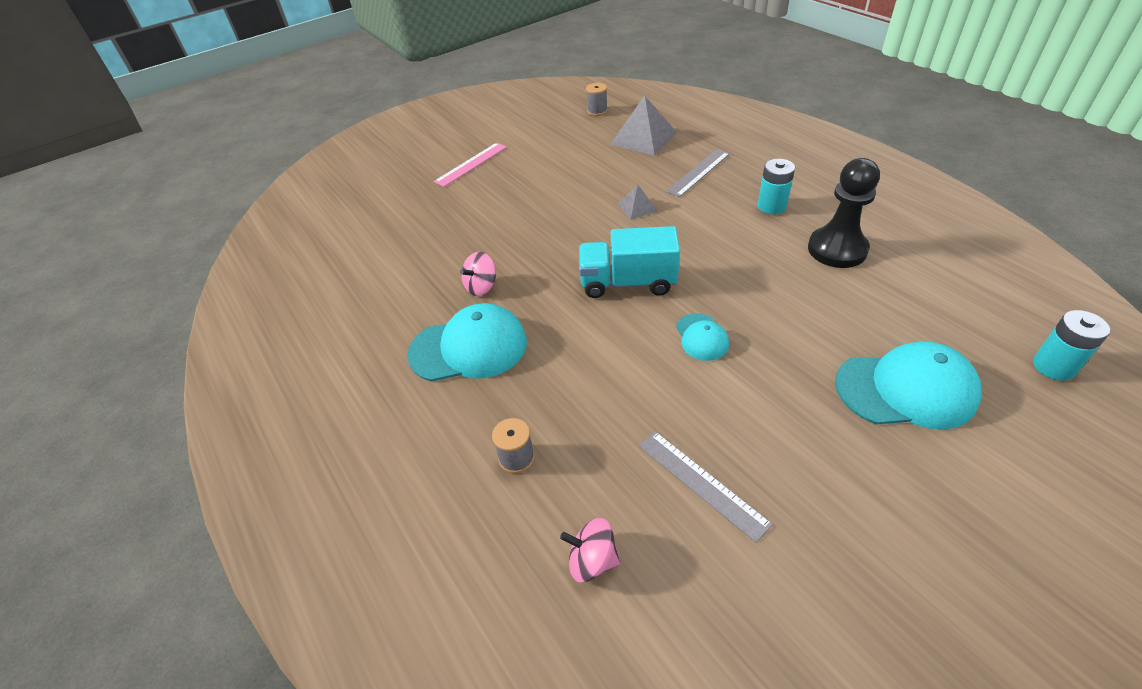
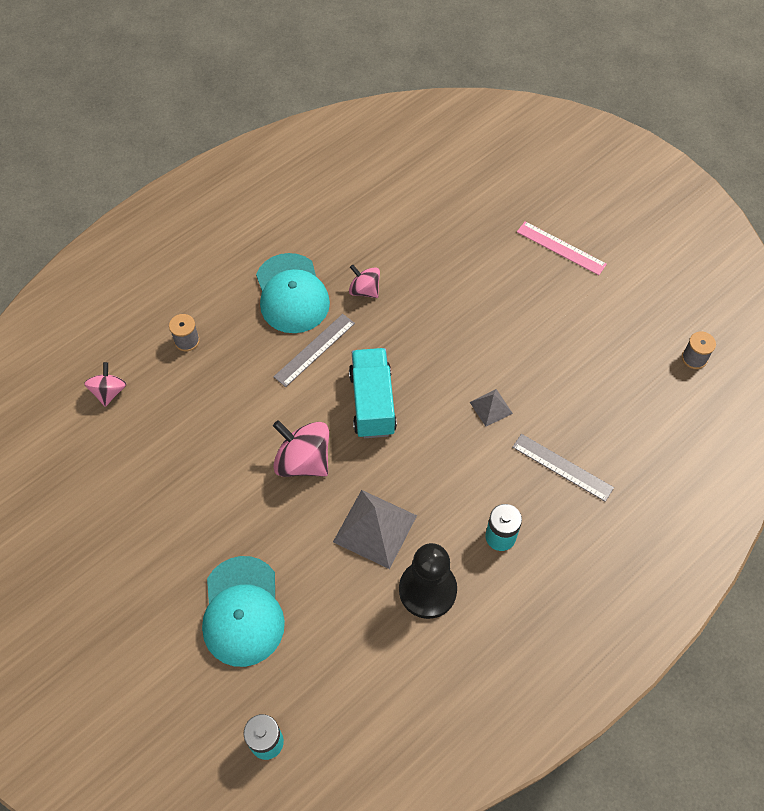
camera: 80 degrees right, 15 degrees up
(643, 138) = (633, 410): grey pyramid -> grey pyramid (375, 528)
(701, 337) = (303, 461): turquoise cap -> pink spinning top
(701, 483) = (161, 455): grey ruler -> grey ruler (314, 350)

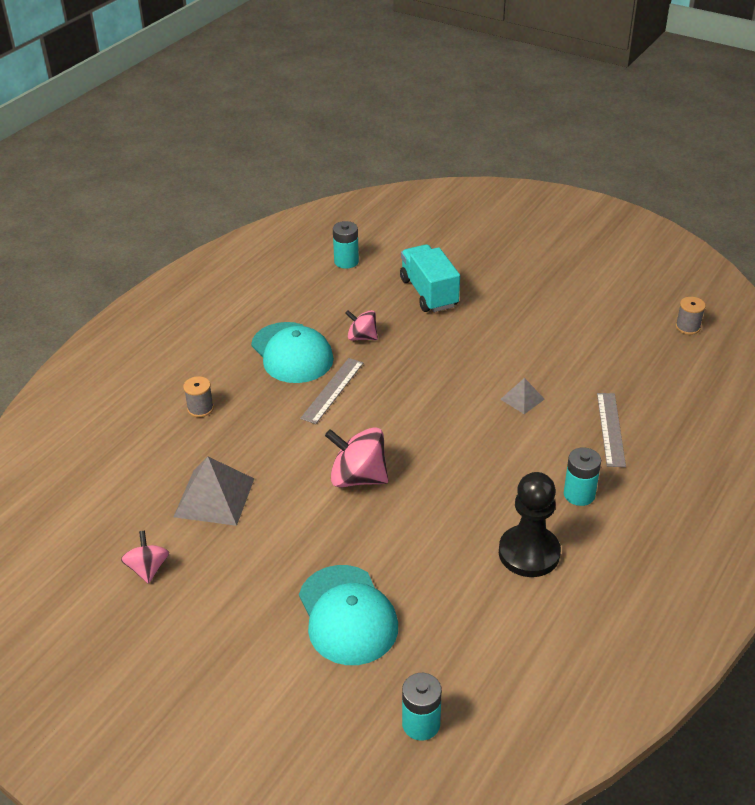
camera: 15 degrees left, 20 degrees down
(109, 392) = (134, 465): pink spinning top -> pink spinning top (148, 569)
(372, 403) = (407, 418): turquoise truck -> turquoise truck (428, 293)
(375, 528) = (454, 515): grey pyramid -> grey pyramid (214, 497)
(382, 187) = (346, 261): none -> turquoise battery
(561, 248) = (530, 274): pink ruler -> none
(562, 467) = (611, 429): grey ruler -> grey ruler turned 75 degrees clockwise

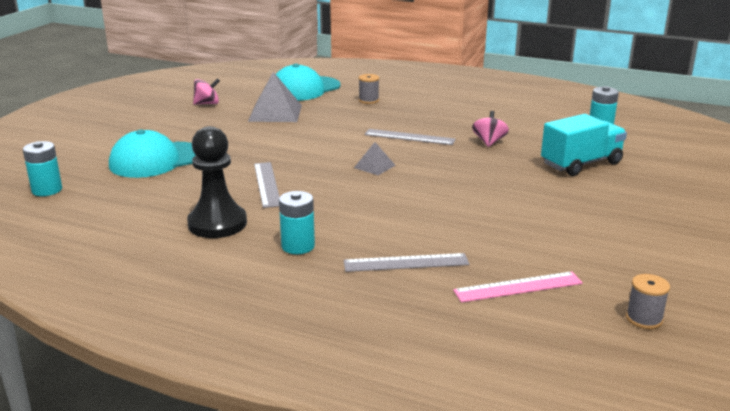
camera: 80 degrees right, 15 degrees down
(292, 353) = (450, 120): turquoise cap -> turquoise cap (304, 89)
(358, 477) = (304, 153): pink spinning top -> none
(437, 512) = (267, 184): none -> grey ruler
(522, 399) = (435, 214): grey pyramid -> grey pyramid (374, 166)
(648, 375) = (518, 287): none -> pink ruler

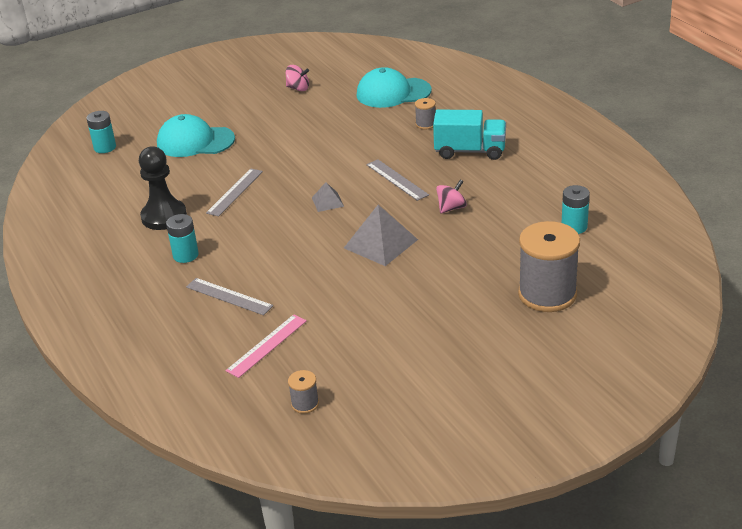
camera: 40 degrees right, 10 degrees up
(275, 113) = (333, 116): grey pyramid -> grey pyramid (380, 243)
(518, 287) = (267, 345): pink ruler -> pink ruler turned 75 degrees counterclockwise
(581, 164) = (488, 259): turquoise truck -> turquoise truck (470, 151)
(665, 170) = (547, 294): none -> grey spool

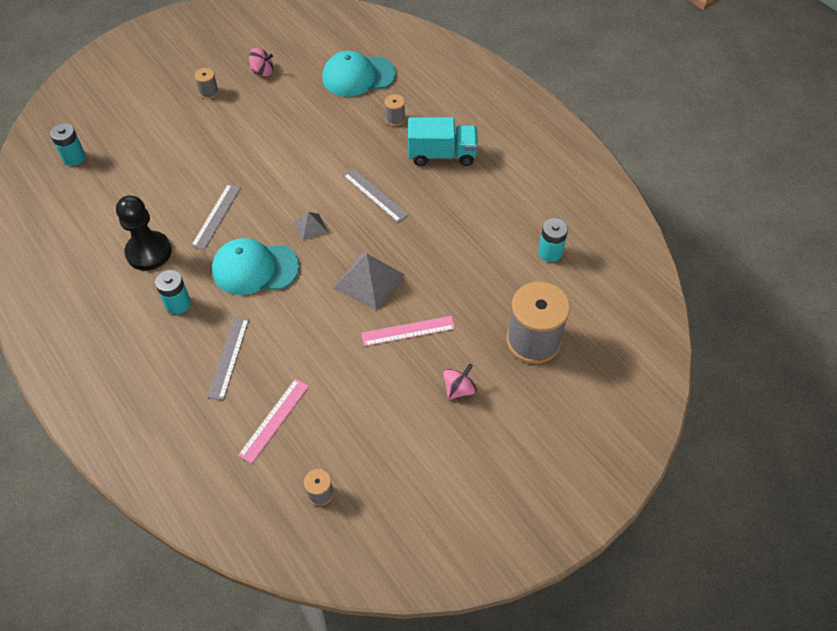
camera: 10 degrees left, 20 degrees up
(195, 141) = (167, 147): turquoise cap -> turquoise cap (255, 268)
(229, 296) = (228, 357): grey ruler -> grey ruler turned 75 degrees clockwise
(243, 103) = (209, 92): none -> grey spool
(415, 282) = (408, 331): none -> pink ruler
(451, 208) = (432, 231): pink spinning top -> pink spinning top (459, 389)

